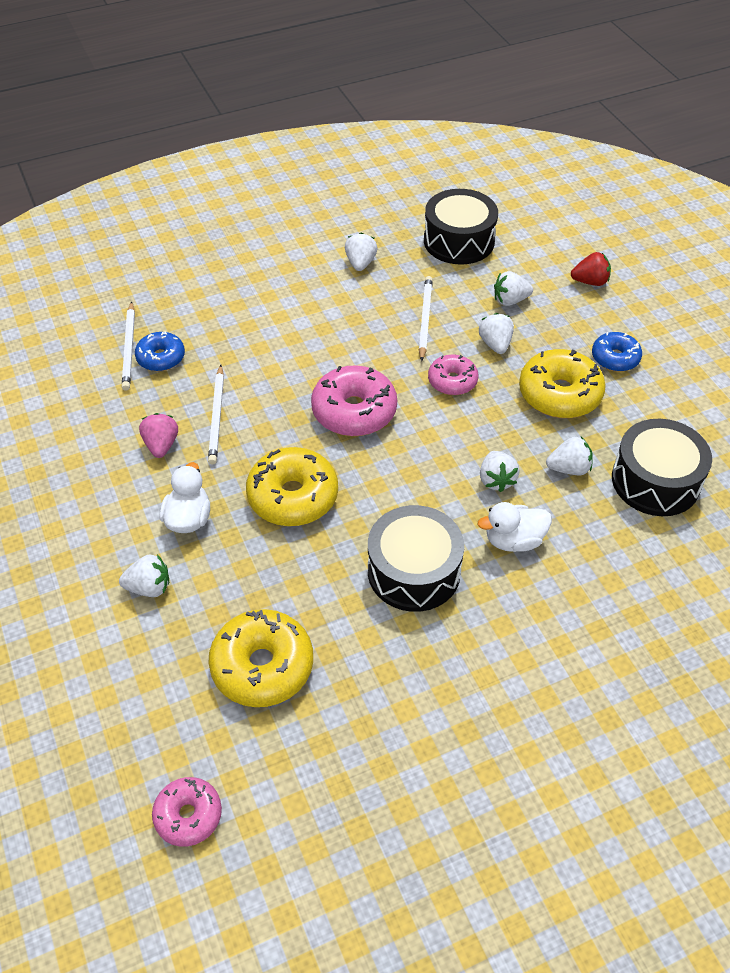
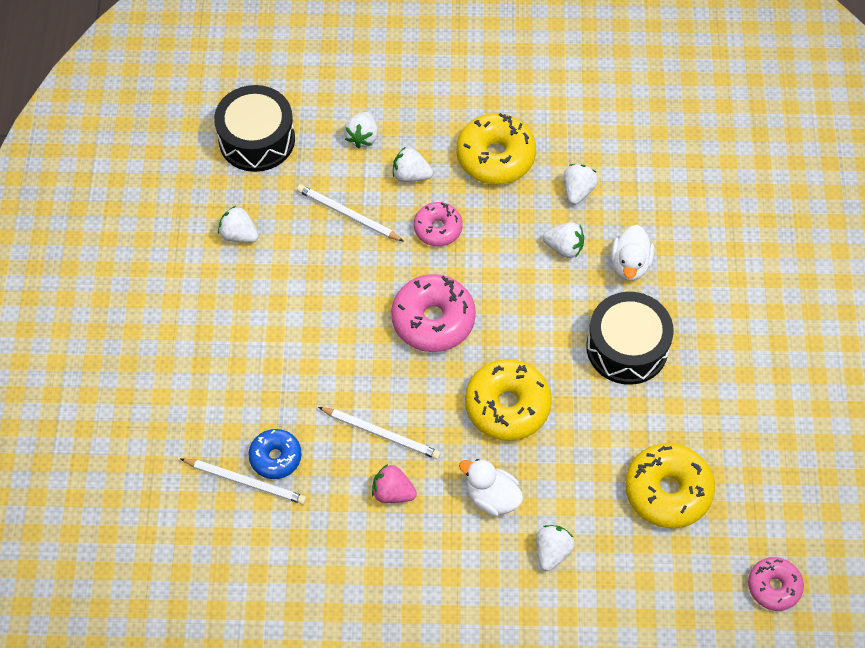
camera: 65 degrees left, 10 degrees up
(590, 282) = (374, 65): red strawberry -> none
(615, 358) = (476, 96): blue donut -> none
(655, 481) = (619, 139): black drum -> none

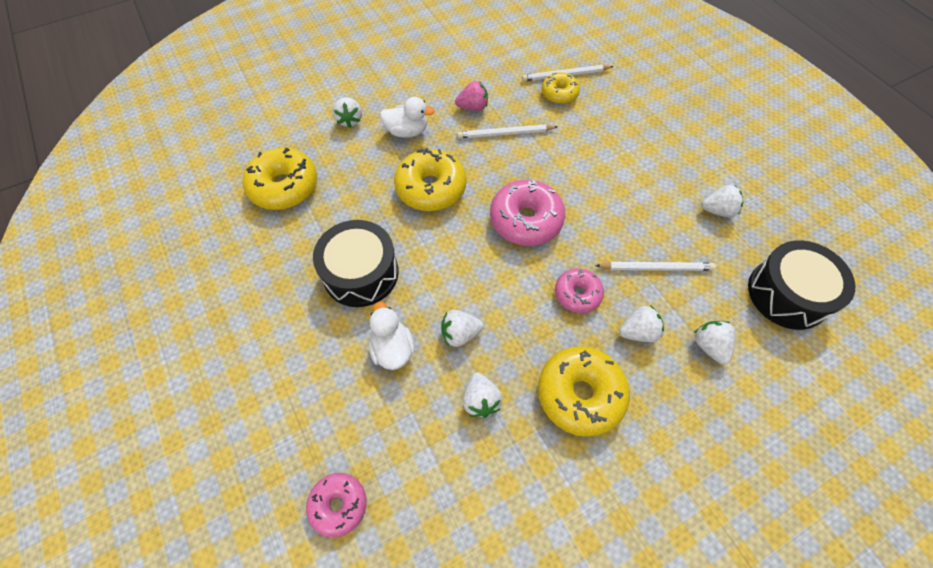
camera: 150 degrees right, 0 degrees up
(275, 457) = (559, 93): blue donut -> yellow donut
(774, 587) = (185, 163): pink donut -> pink donut (338, 505)

